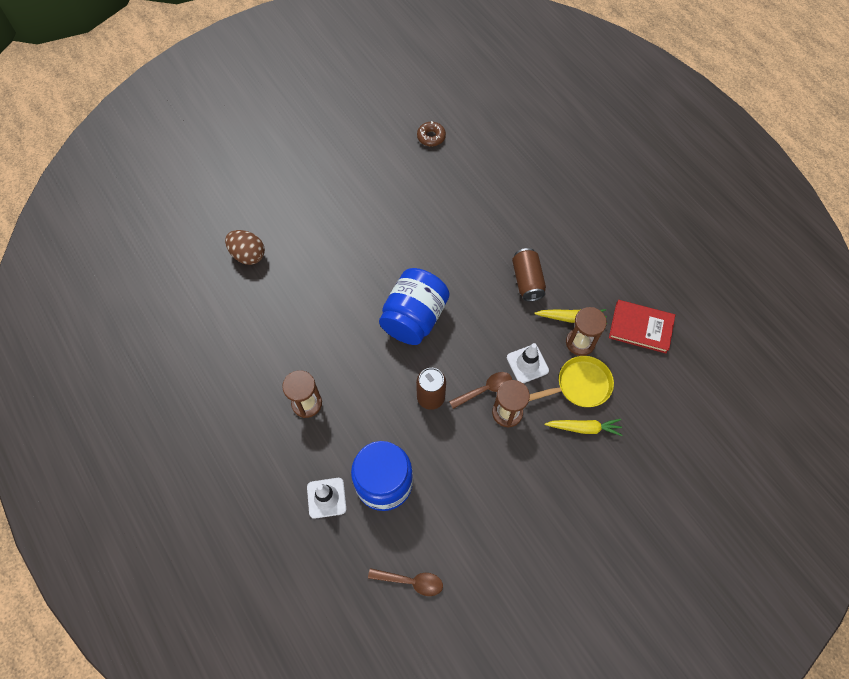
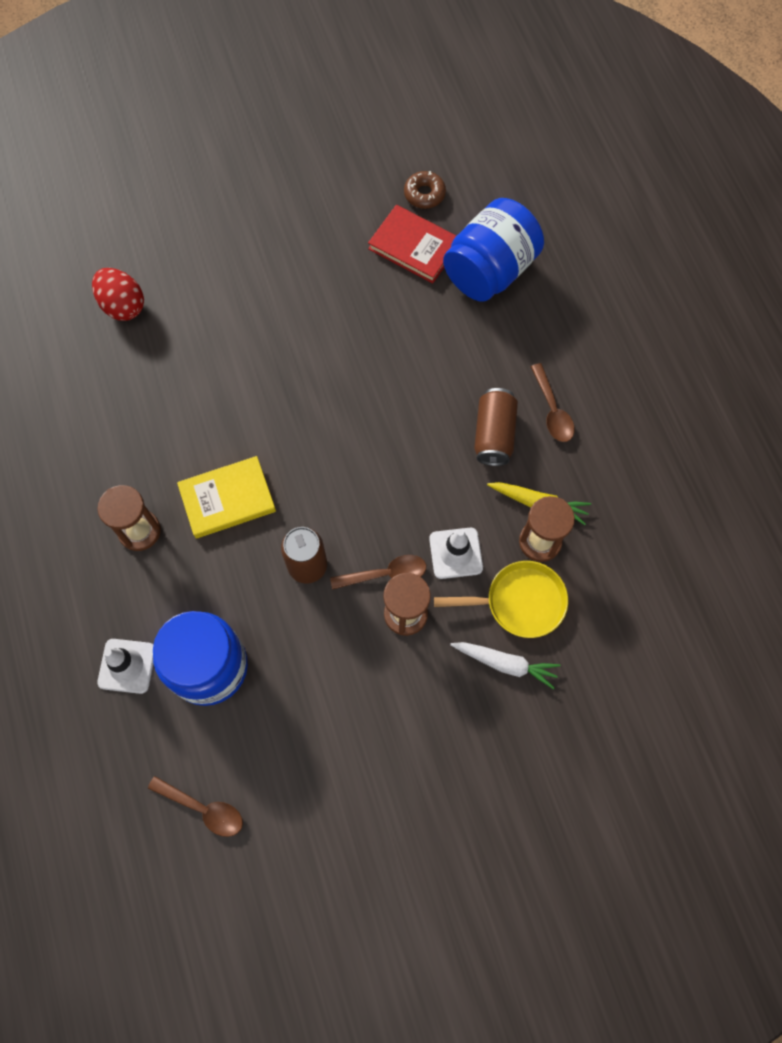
camera: 15 degrees right, 5 degrees up
(248, 255) = (123, 306): brown egg -> red egg
(361, 366) = (227, 499): none -> yellow book
(414, 318) = (320, 449): blue jar -> blue jar (490, 271)
(560, 256) = (552, 410): none -> brown spoon
(584, 428) = (505, 664): yellow carrot -> white carrot
(640, 328) = (634, 542): red book -> red book (414, 247)

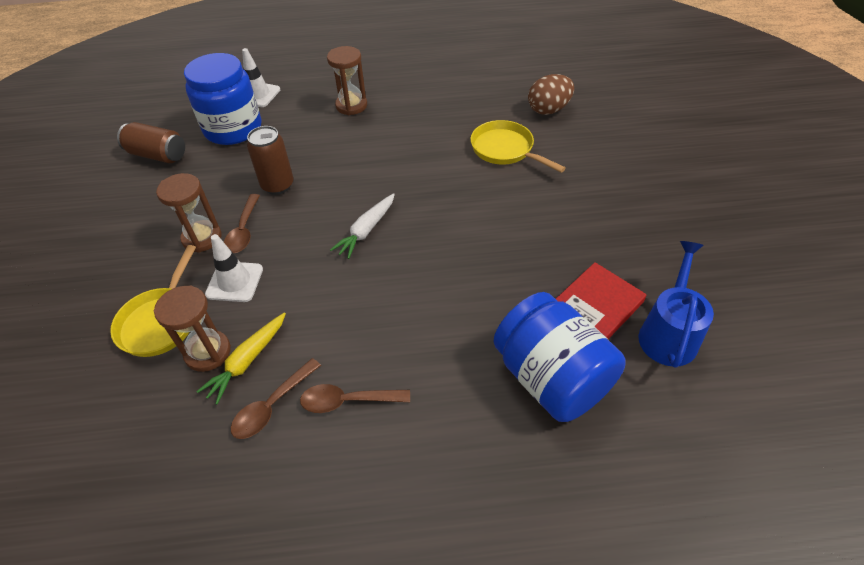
camera: 105 degrees right, 20 degrees down
(123, 306) = (548, 110): red egg -> brown egg
(203, 809) = (142, 119): brown spoon -> brown spoon (272, 406)
(205, 341) = (505, 149): none -> yellow pan
(227, 499) = (356, 149): yellow book -> none
(424, 194) = (668, 333): brown donut -> blue watering can
(494, 434) = (340, 337): brown can -> brown can (157, 155)
(505, 664) = (114, 298): white carrot -> white carrot (366, 231)

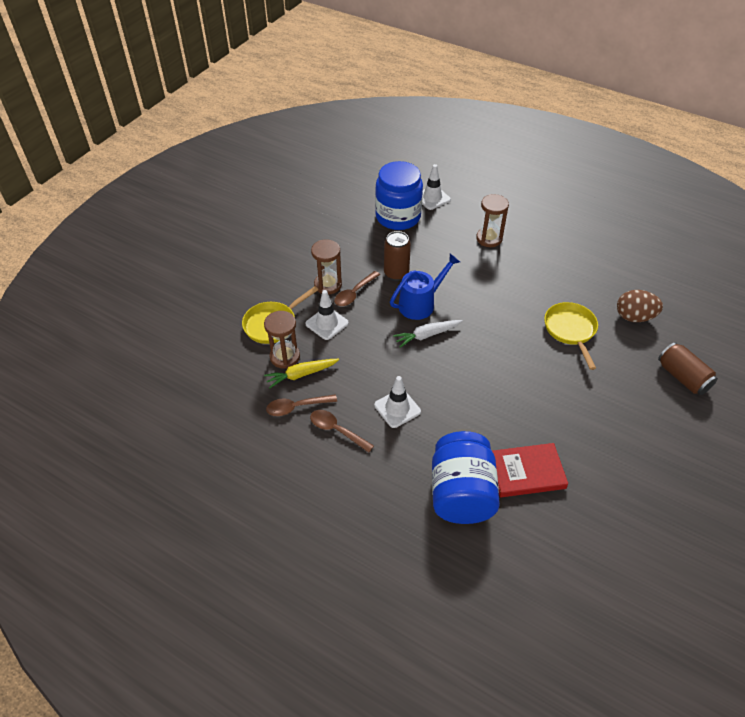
camera: 35 degrees right, 0 degrees up
(157, 155) = (340, 213): brown can -> brown can (682, 377)
(399, 328) = (397, 408): none -> white traffic cone
(668, 333) = (563, 517): blue watering can -> blue watering can (421, 303)

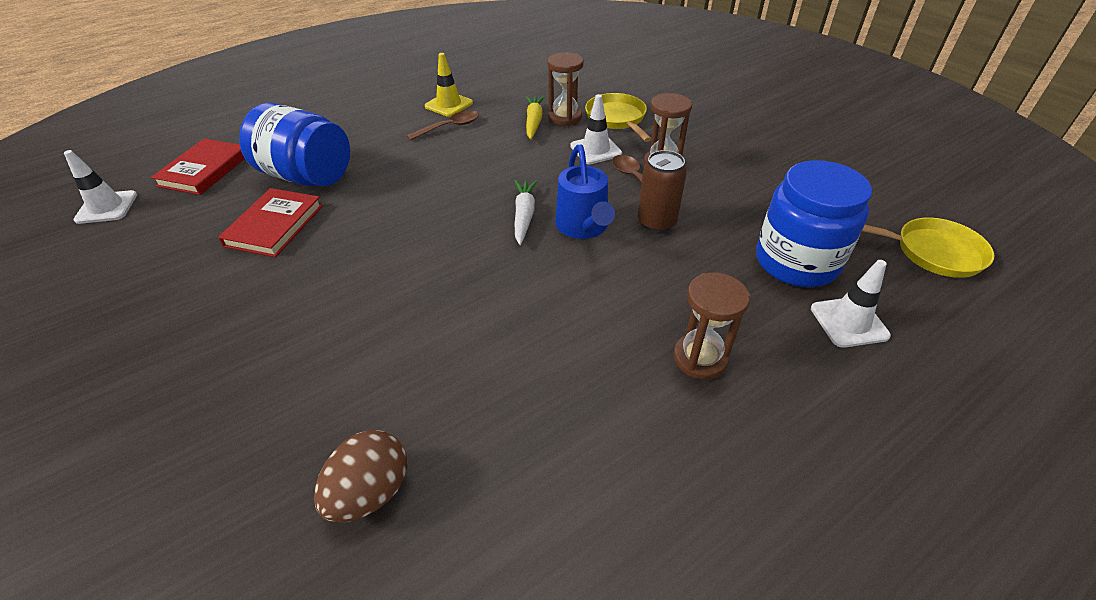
camera: 115 degrees right, 5 degrees down
(296, 407) = (496, 113): brown spoon -> none
(296, 451) = (449, 105): none -> yellow traffic cone
(397, 408) = (439, 166): white traffic cone -> white traffic cone (107, 207)
(502, 587) = (204, 170): none -> red book
(570, 330) = (419, 370): yellow pan -> yellow pan (932, 252)
(682, 377) = (197, 481): brown can -> none

